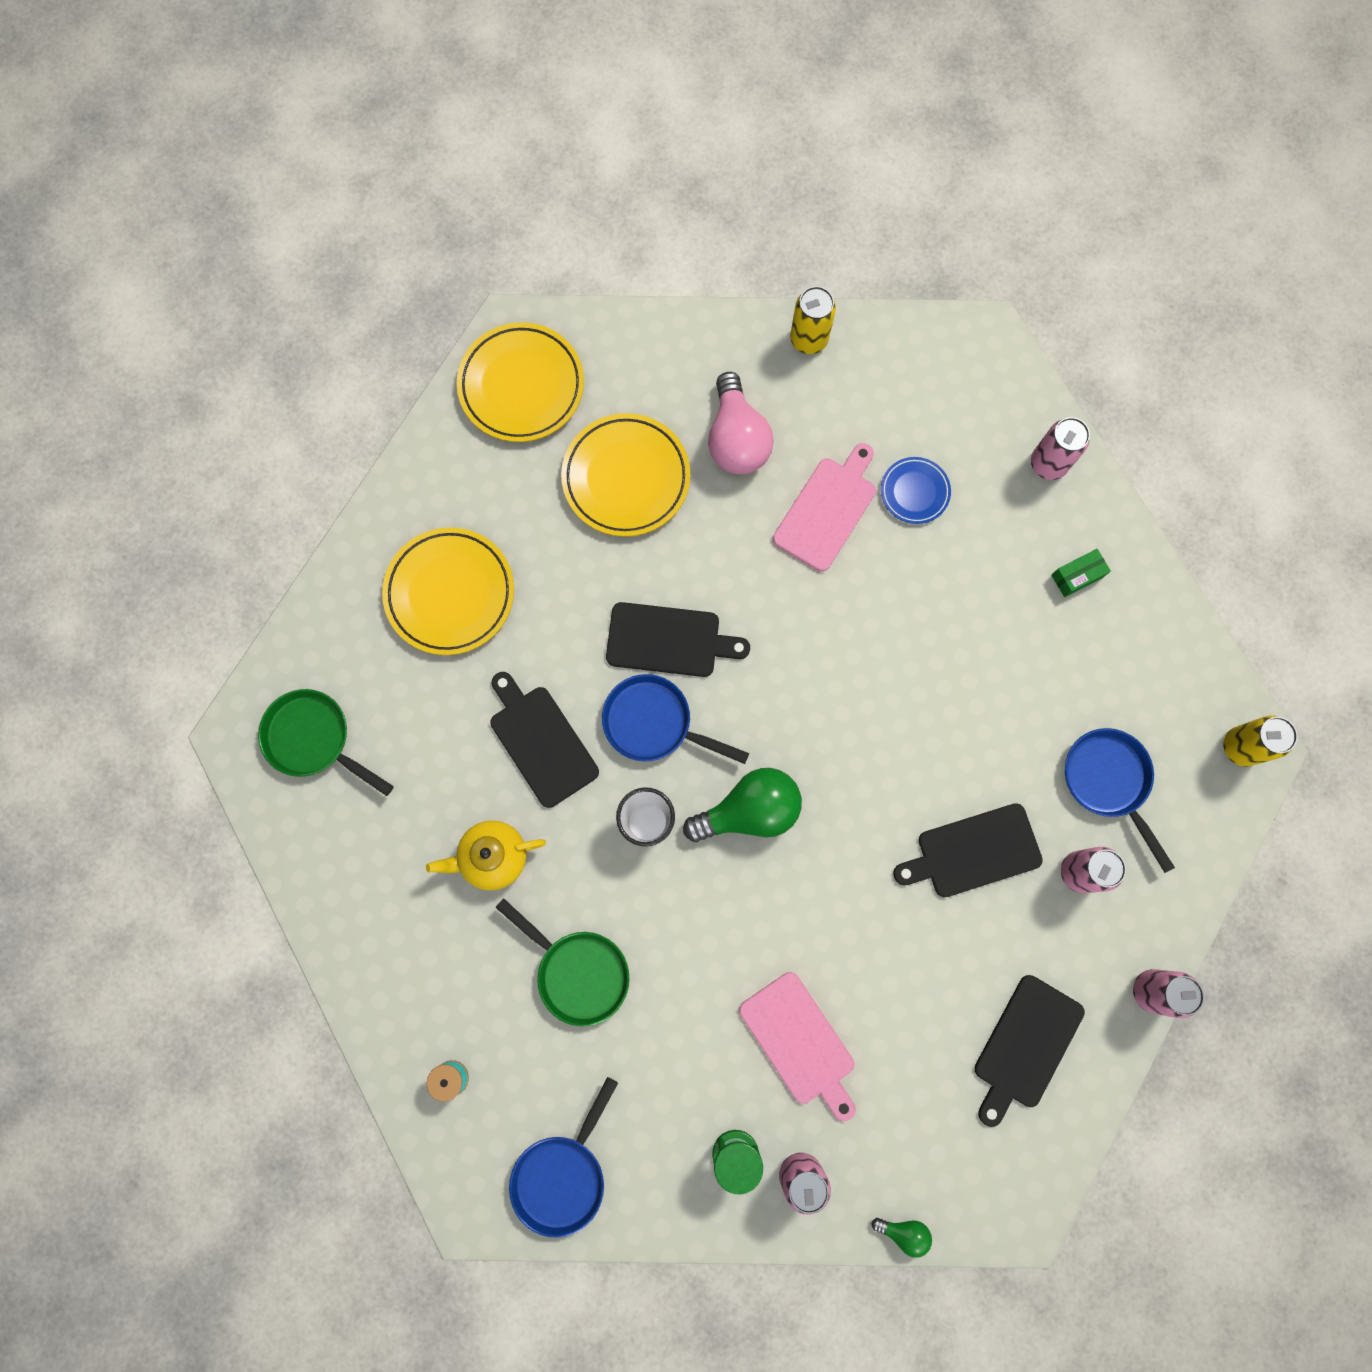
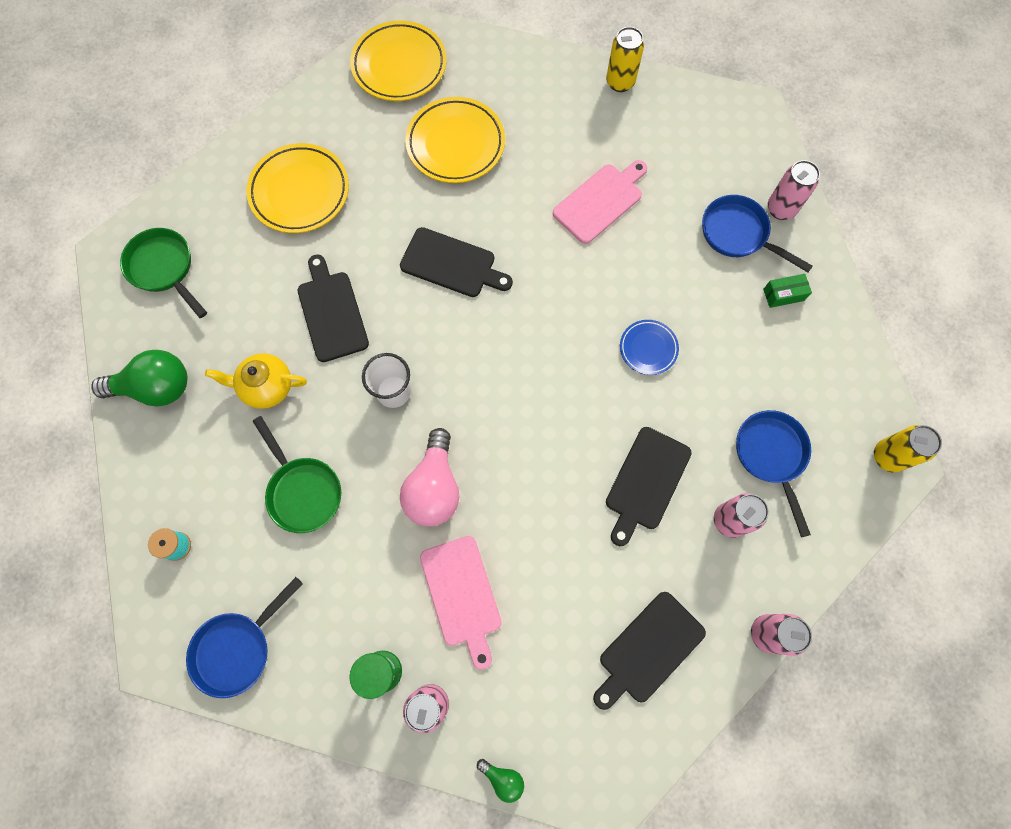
camera: 15 degrees right, 5 degrees down
(654, 723) = (422, 321): blue pan -> blue pan (738, 234)
(736, 439) = (546, 137): pink light bulb -> pink light bulb (434, 487)
(749, 811) = (475, 404): green light bulb -> green light bulb (156, 387)
(914, 492) = (671, 204): blue plate -> blue plate (648, 348)
(973, 852) = (646, 482): black cutting board -> black cutting board turned 60 degrees counterclockwise

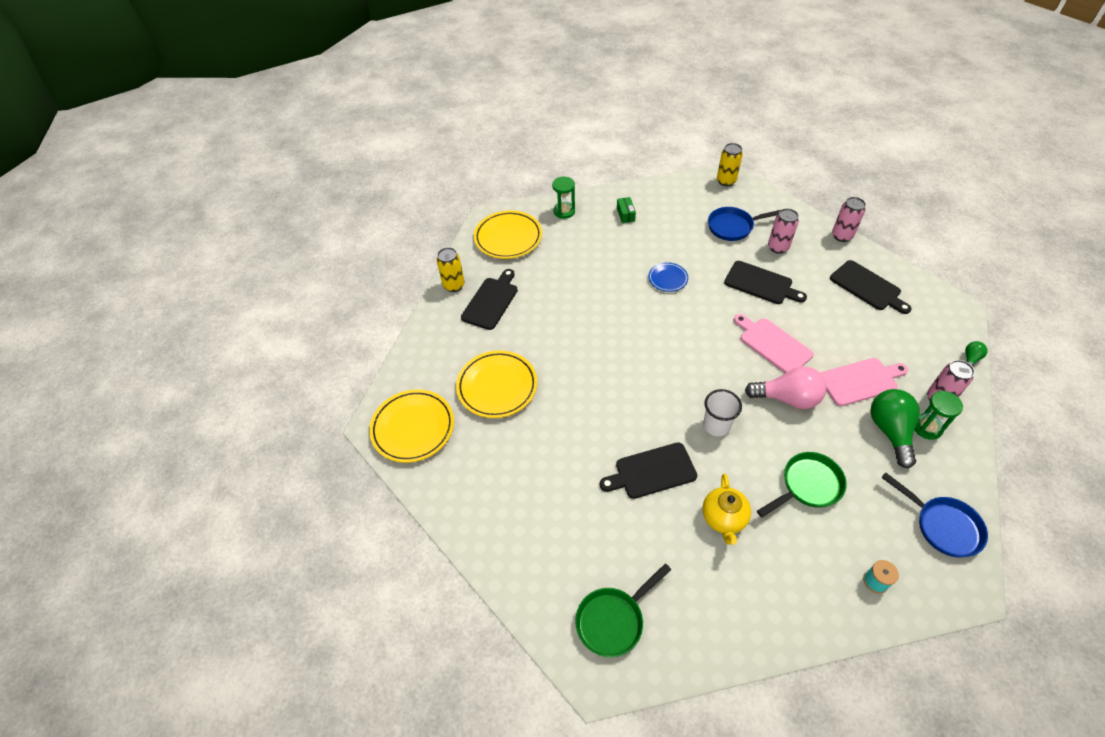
camera: 85 degrees left, 20 degrees down
(156, 387) = (735, 615): green light bulb -> green light bulb (890, 431)
(300, 192) = (535, 502): yellow plate -> yellow plate (508, 238)
(451, 264) = (606, 389): black cutting board -> black cutting board (491, 301)
(600, 201) = (554, 299): pink cutting board -> pink cutting board (773, 344)
(738, 234) = (582, 232): blue pan -> none
(781, 209) = (564, 211): pink can -> green hourglass

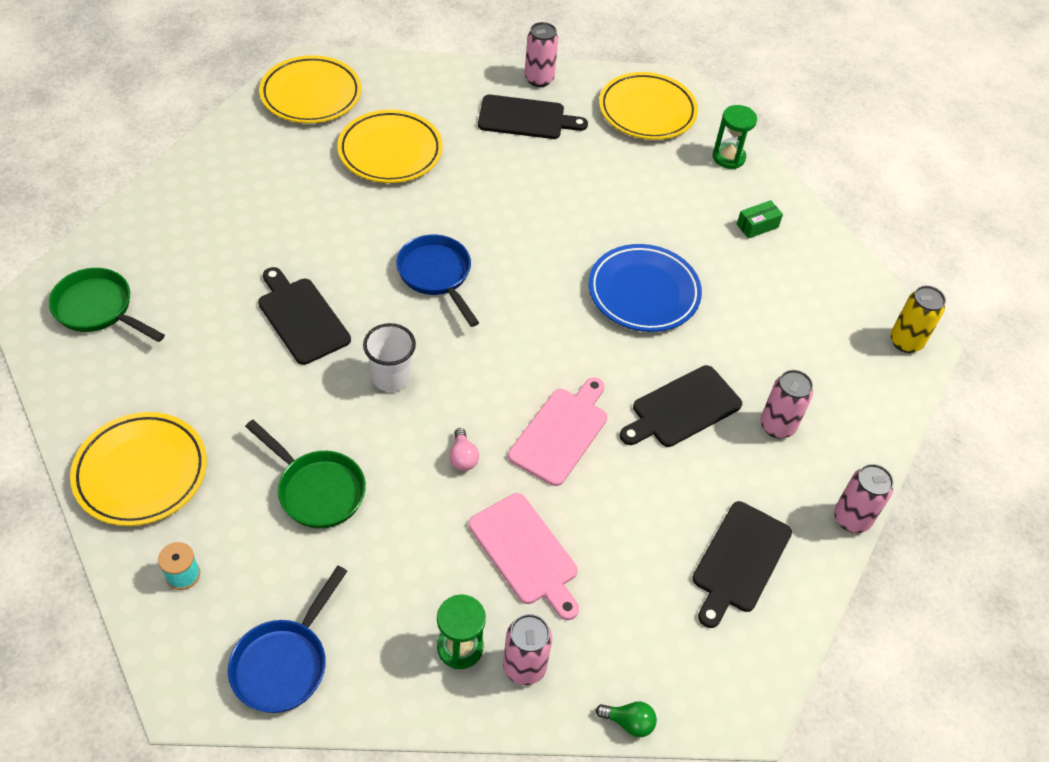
camera: 65 degrees right, 0 degrees up
(454, 285) = (539, 79): yellow can -> pink can
(668, 279) = (643, 292): blue plate -> blue plate, size x1.84
(724, 518) = (247, 399): yellow teapot -> none
(733, 227) = (796, 362): blue pan -> blue pan (436, 275)
(761, 284) = (682, 408): black cutting board -> black cutting board turned 45 degrees clockwise
(785, 601) = (141, 472): none -> yellow plate
(787, 398) = (463, 457): pink light bulb -> pink light bulb, size x0.46
(890, 431) = (439, 594): green light bulb -> none

